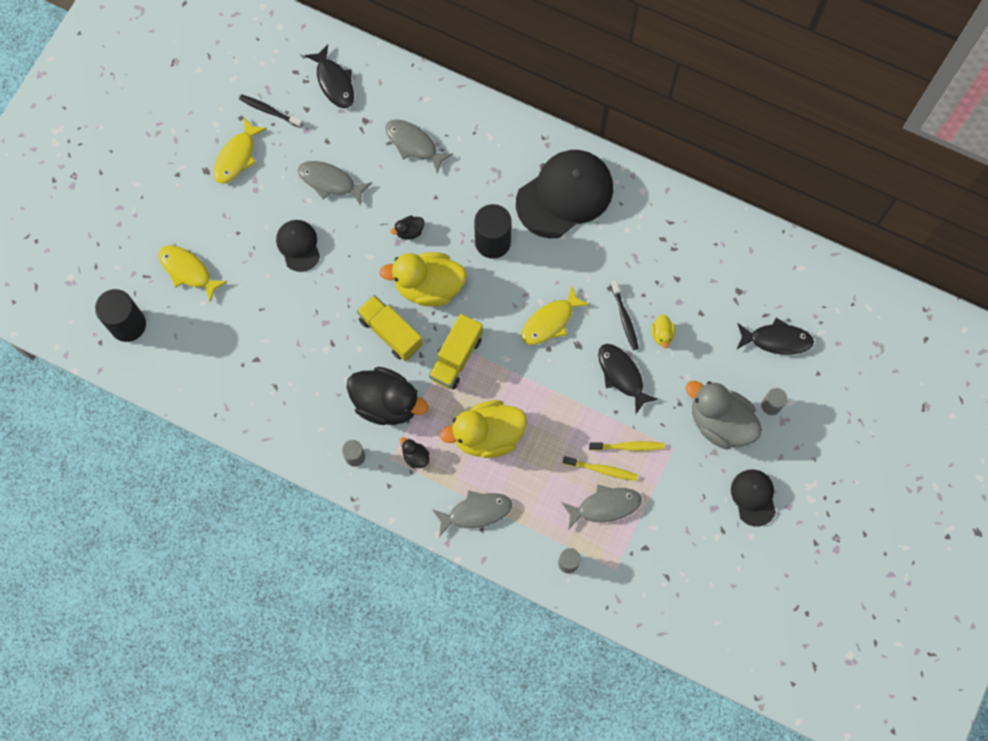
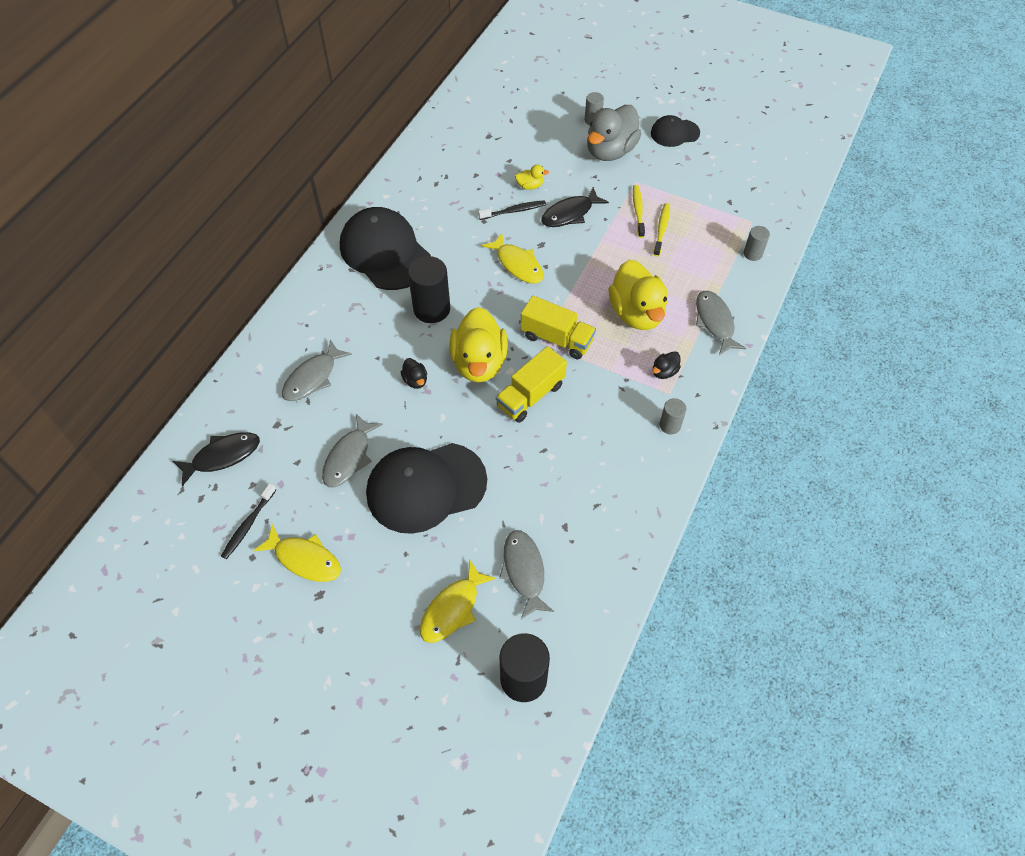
camera: 90 degrees left, 15 degrees down
(298, 246) = (426, 487): black cap -> black cap, size x1.90
(387, 403) = (609, 398): black duck -> none
(605, 506) = (696, 227): grey fish -> grey fish (524, 571)
(776, 340) = (533, 114): black fish -> none

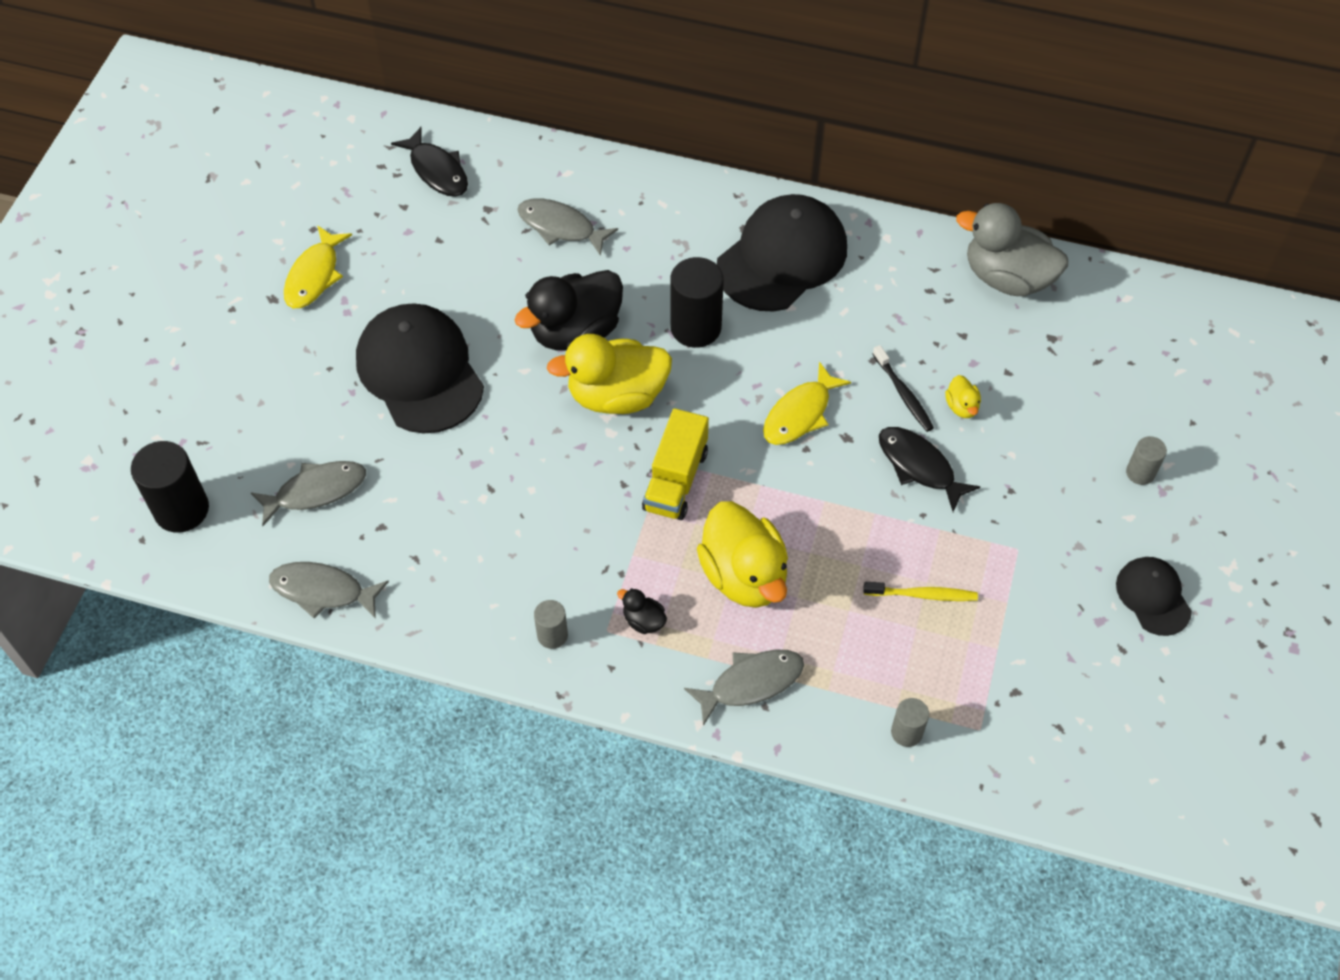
camera: 80 degrees right, 0 degrees up
(248, 525) = (352, 215): black toothbrush -> none
(349, 457) = (452, 287): grey fish -> grey fish (323, 591)
(415, 380) = (575, 331): black duck -> black duck, size x2.33
(453, 609) = (263, 426): yellow fish -> none
(530, 395) = (574, 462): yellow truck -> none
(610, 151) = (1075, 506): grey duck -> grey duck (1007, 278)
(636, 313) = (744, 575): yellow duck -> yellow duck turned 90 degrees counterclockwise
(638, 211) = (953, 558): yellow toothbrush -> none

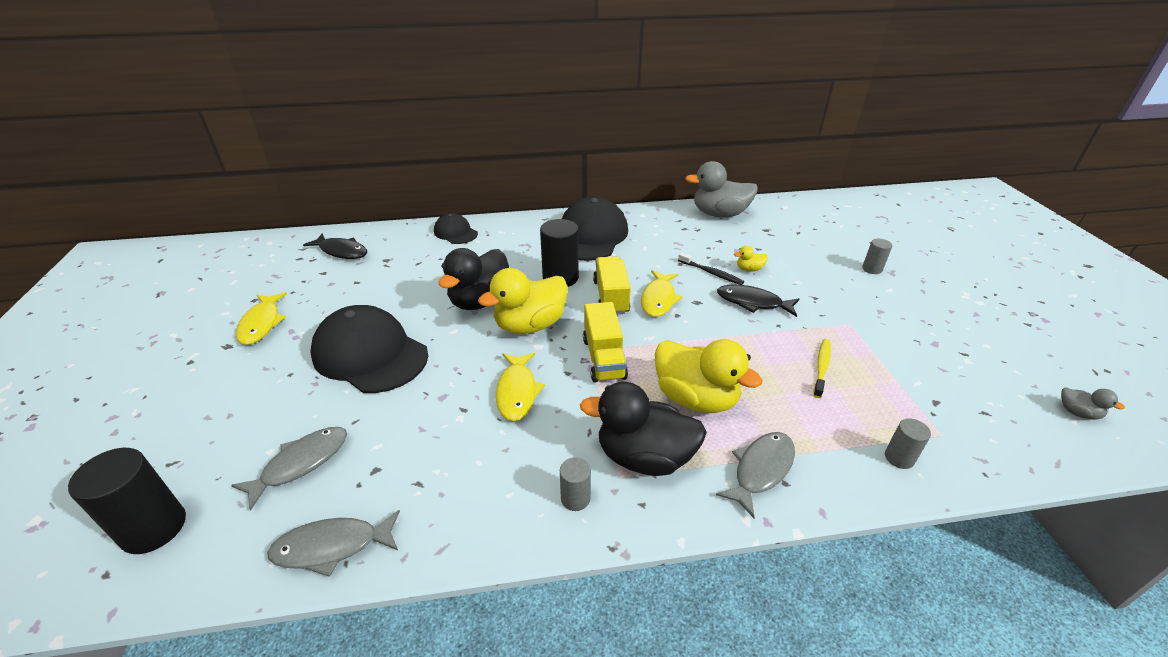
camera: 25 degrees left, 20 degrees down
(556, 488) = (517, 392): none -> yellow fish
(561, 227) = (441, 256): grey fish -> none
(643, 621) = (644, 457): black duck -> black duck, size x2.33
(741, 386) = (611, 297): none -> yellow truck
(923, 595) = (821, 367): yellow toothbrush -> yellow toothbrush turned 45 degrees counterclockwise
(961, 407) = (749, 269): yellow duck -> yellow duck turned 120 degrees clockwise
(1153, 597) = (947, 321): black cap -> black cap (455, 232)
(1170, 773) = (1077, 413): none -> grey duck

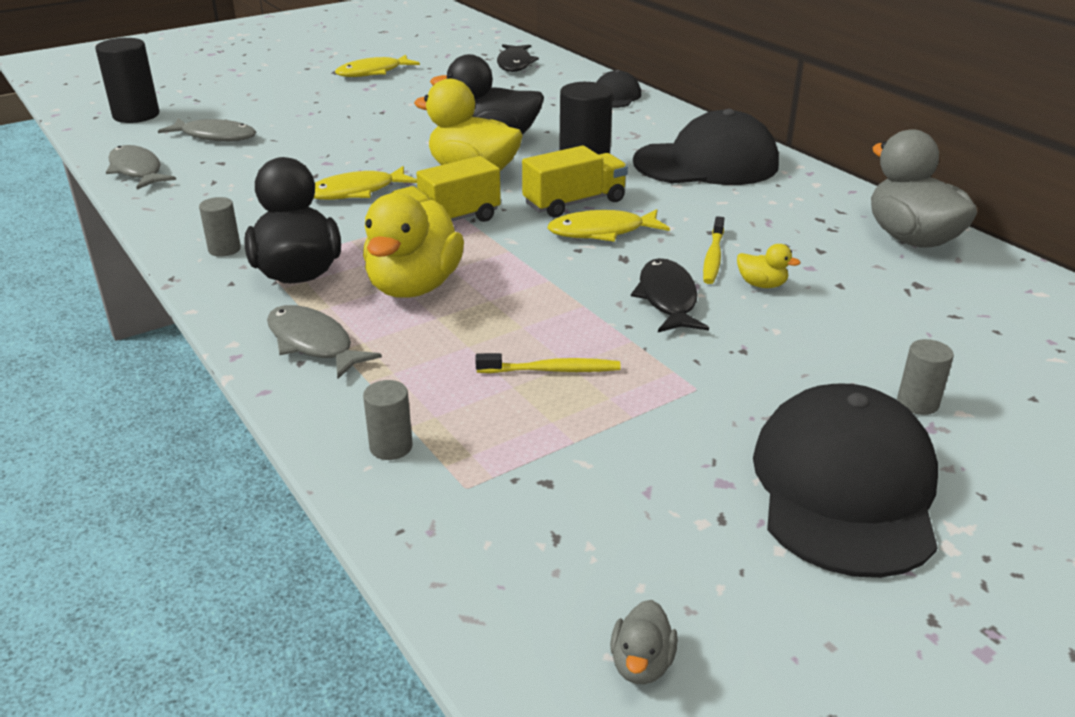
camera: 65 degrees right, 5 degrees down
(370, 354) = (364, 120): black cap -> black cap (844, 487)
(711, 273) = (713, 257): black toothbrush -> yellow toothbrush
(749, 269) = (762, 284): yellow duck -> yellow duck turned 150 degrees clockwise
(760, 470) = (313, 343): grey fish -> grey fish turned 150 degrees counterclockwise

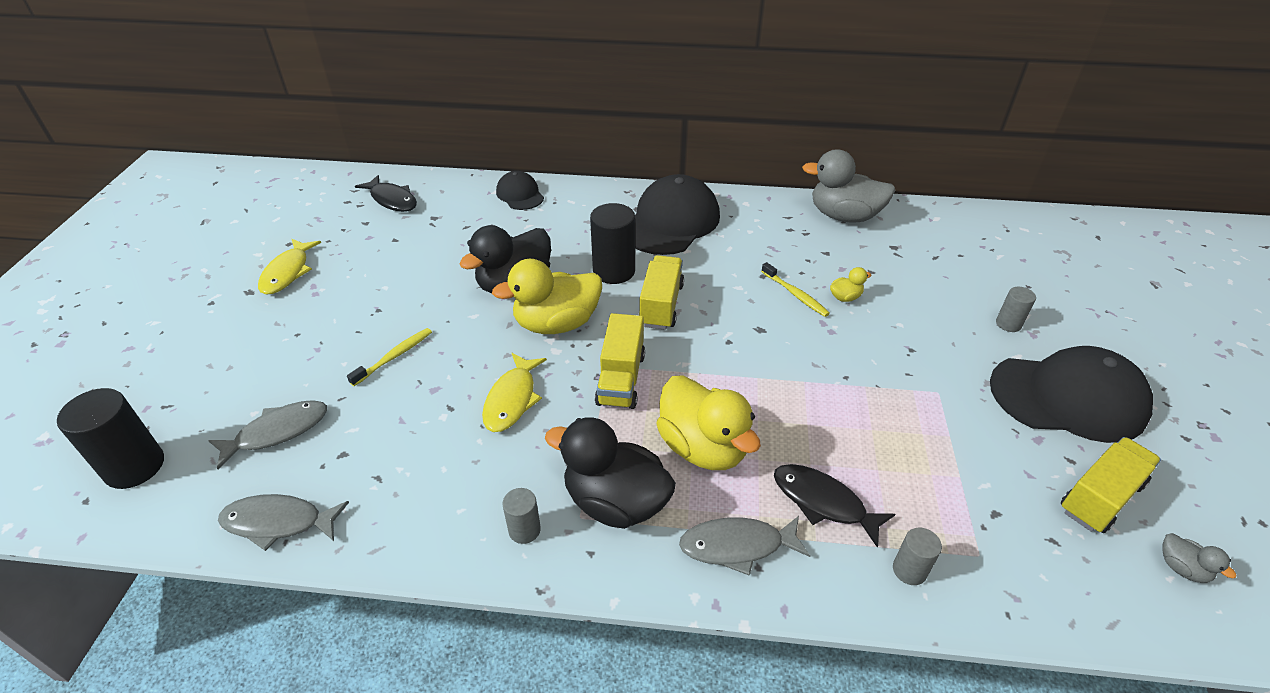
camera: 50 degrees left, 10 degrees up
(552, 370) = (872, 440): yellow toothbrush -> yellow toothbrush (394, 356)
(602, 232) = (716, 317): yellow fish -> none
(667, 299) = (828, 342): black fish -> black fish (823, 502)
(684, 559) = (1100, 497): none -> yellow truck
(844, 487) = (1068, 398): black cap -> black cap turned 135 degrees clockwise

